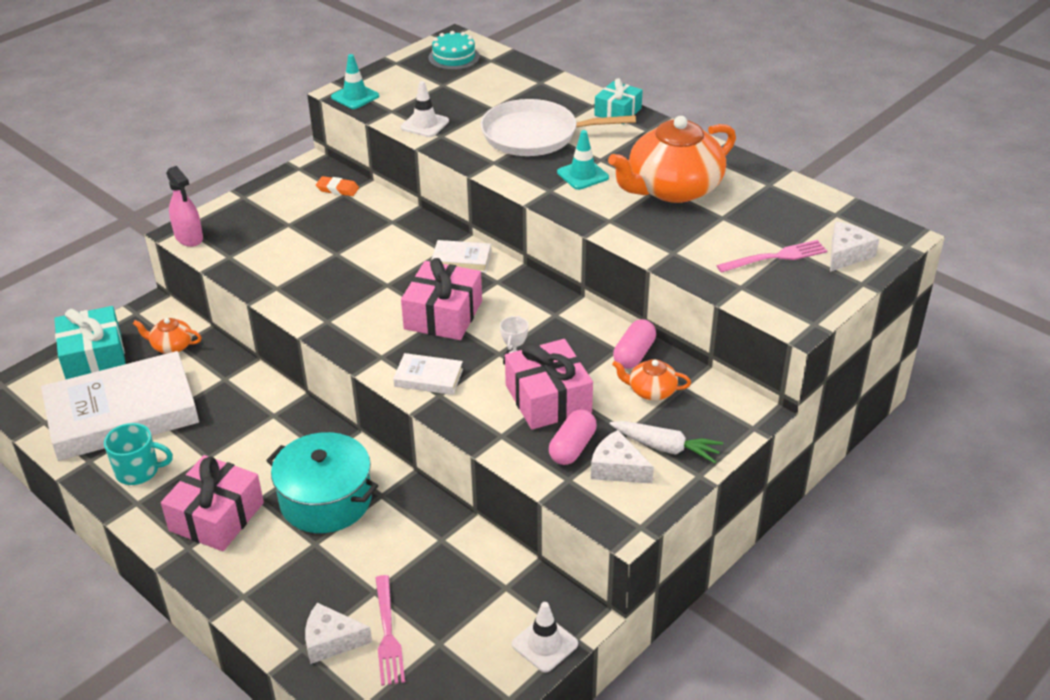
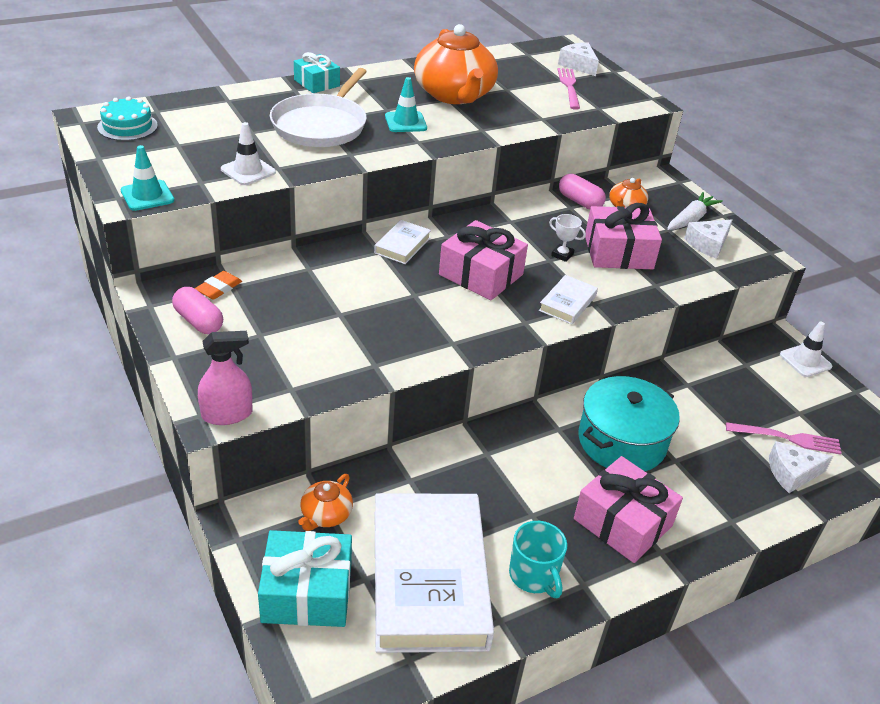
camera: 75 degrees left, 0 degrees up
(139, 471) = (534, 576): turquoise mug -> turquoise mug turned 135 degrees clockwise
(331, 641) = (792, 473): white cheese -> white cheese turned 60 degrees clockwise
(572, 447) = (680, 257): pink capsule -> pink capsule (198, 321)

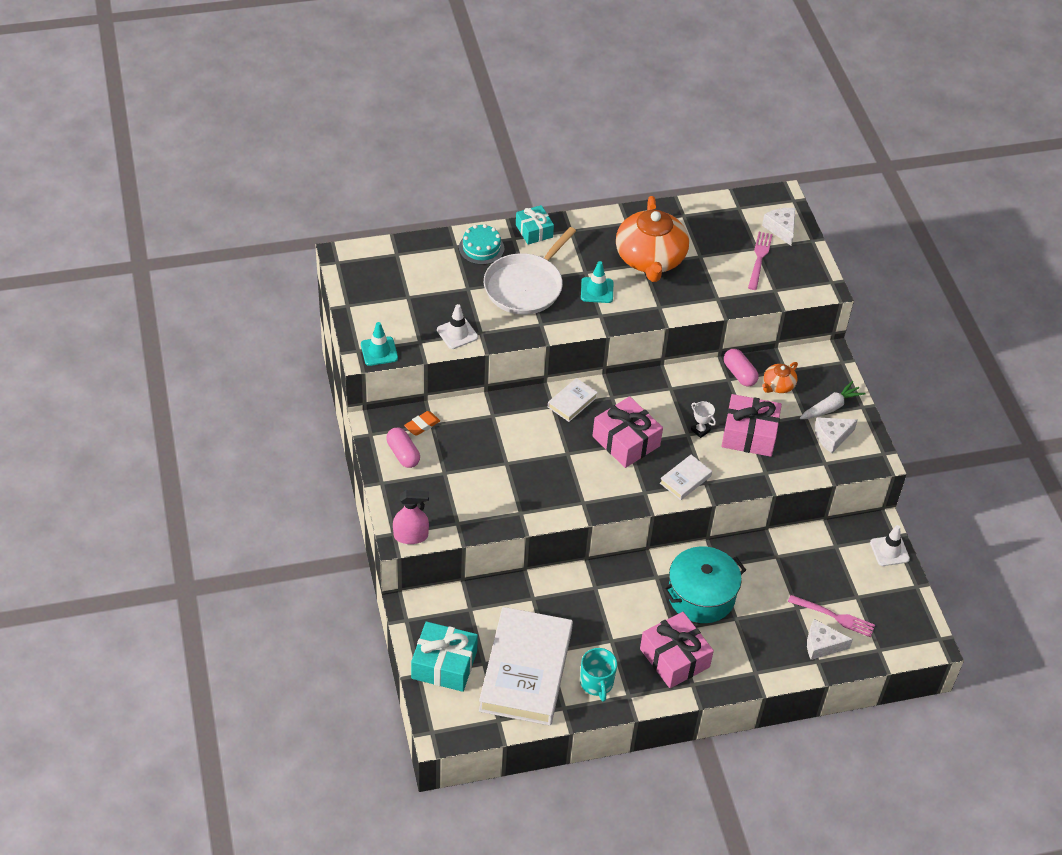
camera: 15 degrees right, 10 degrees up
(127, 126) = (372, 271): turquoise cake -> turquoise cake (481, 248)
(326, 515) = (468, 613): orange teapot -> none

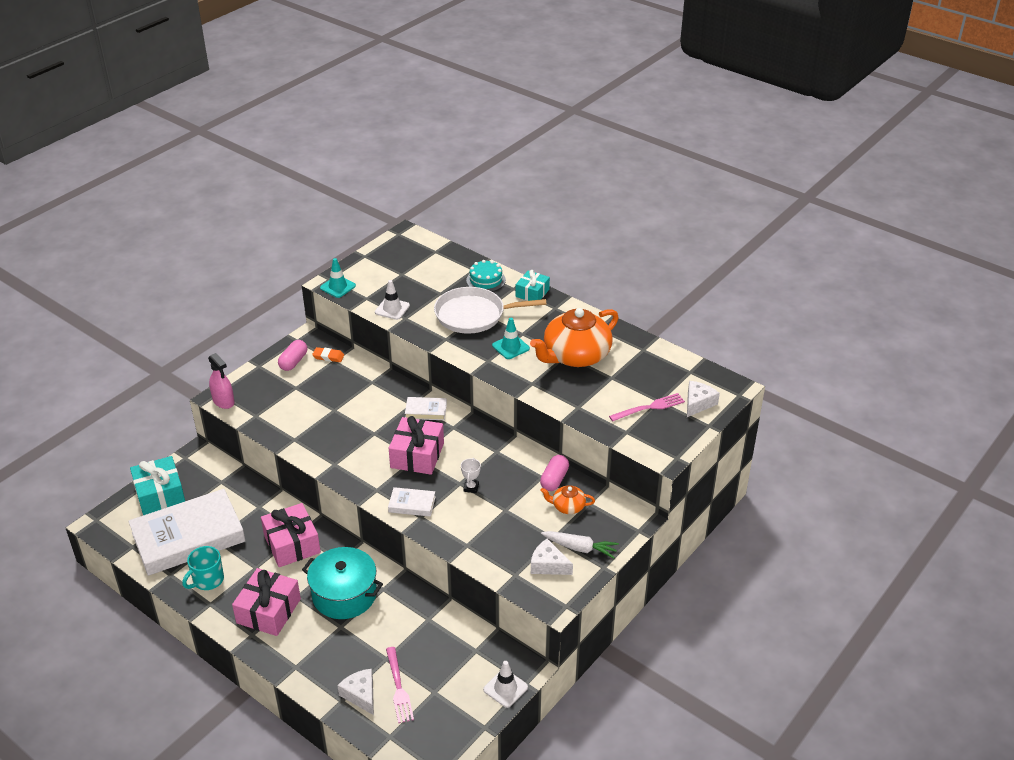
camera: 55 degrees right, 10 degrees down
(749, 434) = (497, 516): pink gift -> pink gift (292, 544)

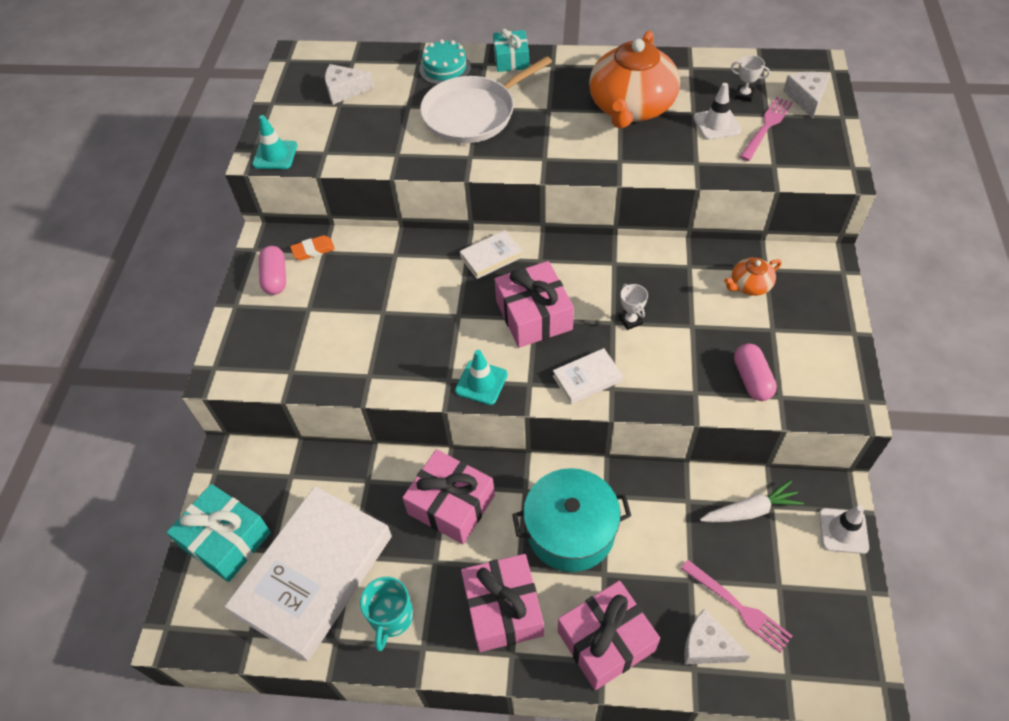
camera: 30 degrees left, 15 degrees up
(223, 401) = (231, 375): pink spray bottle -> none
(307, 659) = (606, 641): none -> pink gift
(392, 309) = (370, 151): white traffic cone -> white traffic cone (716, 124)
(510, 347) = (552, 131): turquoise traffic cone -> turquoise traffic cone (481, 382)
(548, 565) = (800, 364): white cheese -> white cheese (344, 90)
(554, 479) = (705, 262): pink capsule -> pink capsule (752, 379)
(580, 548) = (810, 325): white carrot -> white carrot (750, 510)
(658, 382) = (744, 95): none -> white trophy

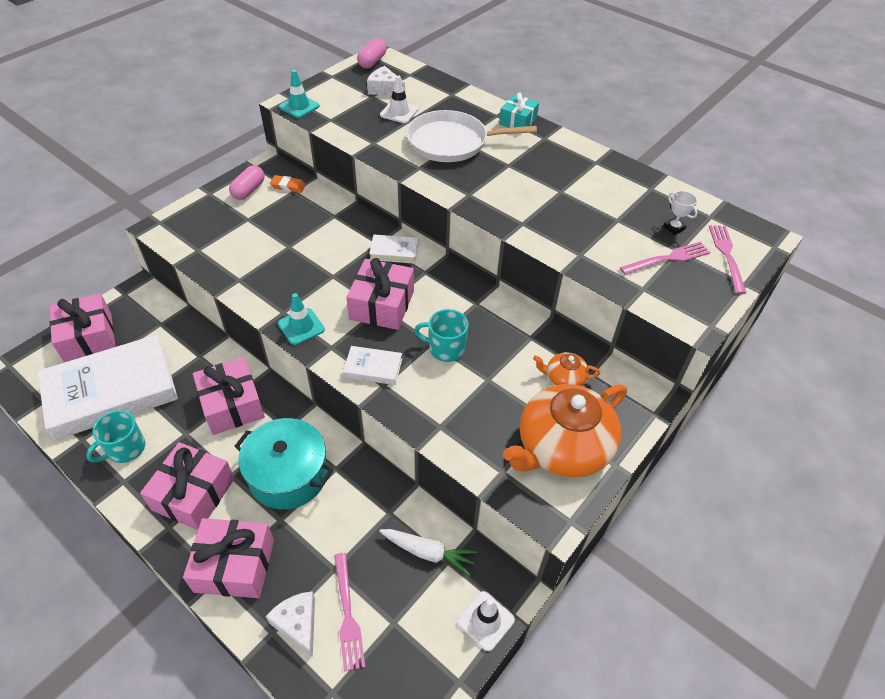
camera: 30 degrees right, 5 degrees down
(226, 540) = (88, 337): turquoise gift -> pink gift
(445, 68) = (465, 106): turquoise cake -> none
(630, 321) = (445, 348): white trophy -> turquoise mug
(631, 107) = (572, 192): orange teapot -> orange teapot (562, 447)
(716, 124) = (627, 236): white traffic cone -> white traffic cone (399, 112)
(752, 379) = (493, 445): pink capsule -> pink capsule (372, 62)
(806, 98) = (726, 255): white cheese -> pink fork

